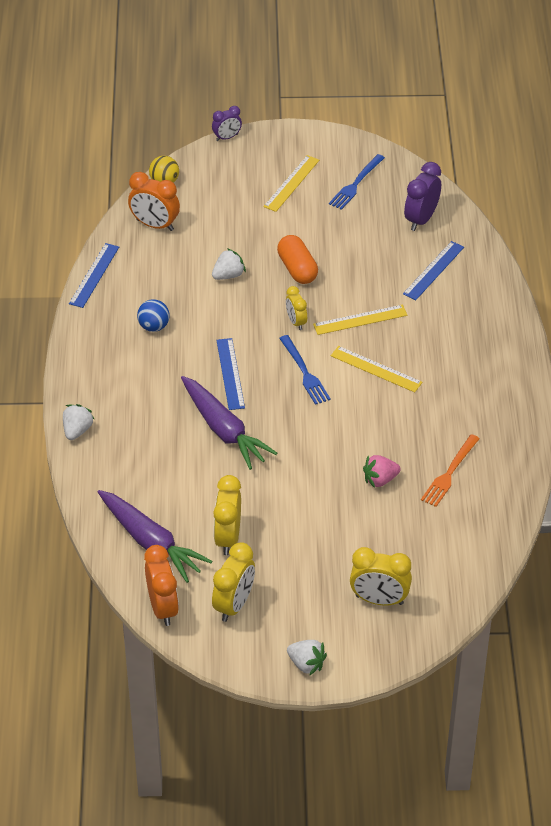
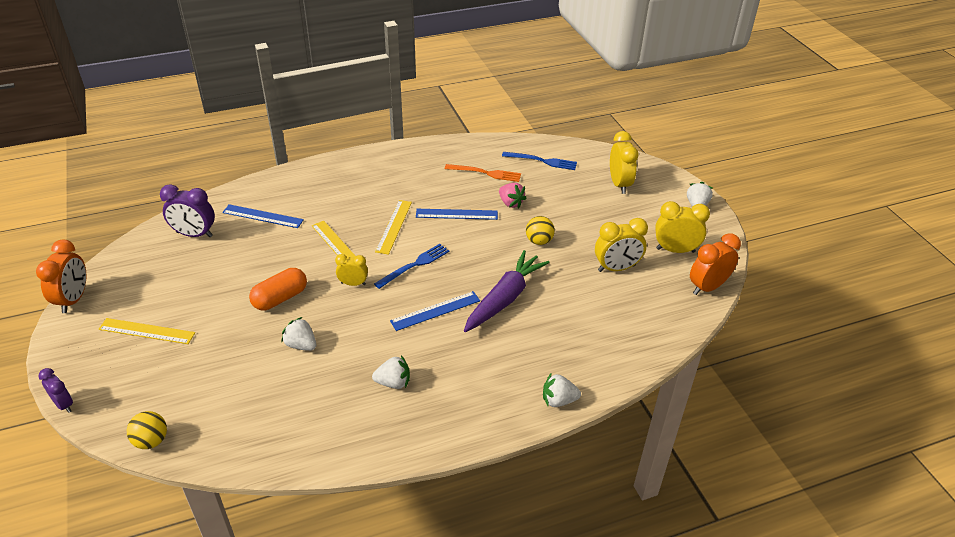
camera: 110 degrees left, 5 degrees down
(94, 275) = (329, 459): blue ruler -> blue ruler (456, 214)
(151, 542) = (651, 311): purple carrot -> none
(154, 326) = (393, 382): blue ball -> white strawberry
(155, 225) = (231, 428): orange clock -> orange clock (73, 299)
(296, 322) = (353, 284): yellow clock -> yellow clock turned 135 degrees counterclockwise
(301, 485) = (539, 241): none -> yellow ball
(356, 184) = (145, 285): blue fork -> blue fork (542, 161)

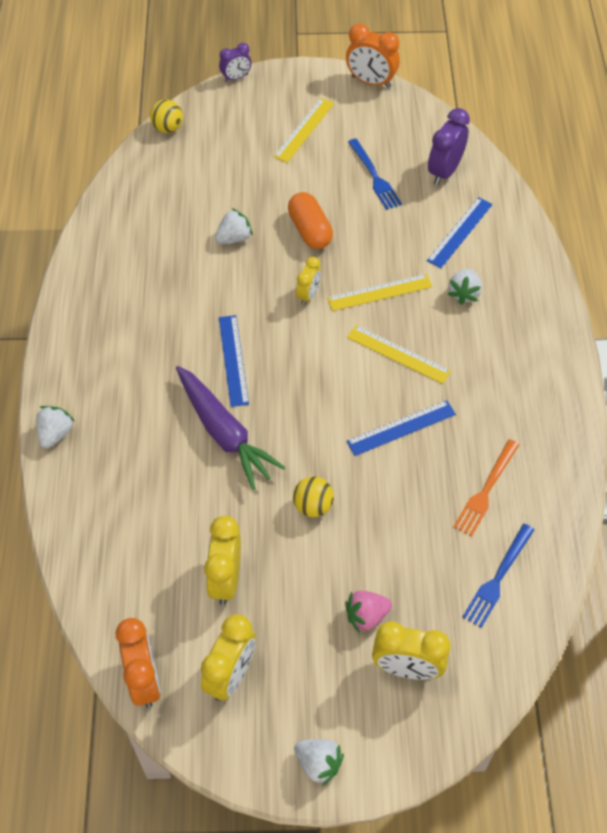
camera: 110 degrees right, 15 degrees up
(393, 382) = (149, 301): white strawberry -> white strawberry (464, 293)
(414, 265) = (317, 358): blue fork -> blue fork (374, 177)
(456, 214) = (401, 428): blue ruler -> blue ruler turned 45 degrees clockwise
(510, 203) = (405, 499): pink strawberry -> pink strawberry (366, 616)

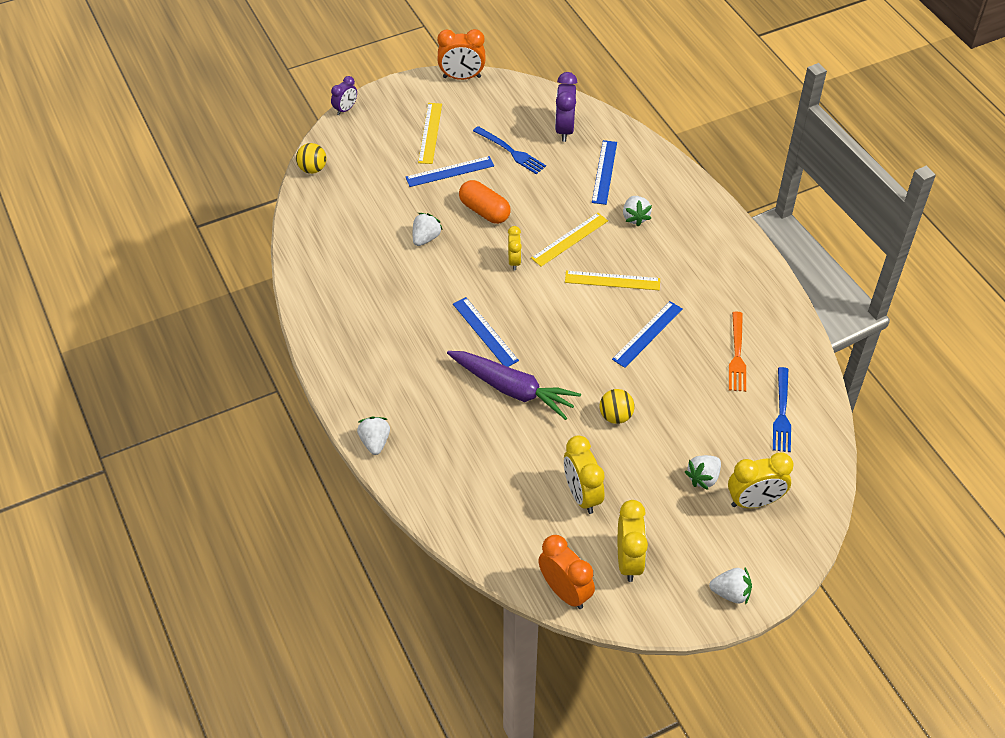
camera: 25 degrees left, 5 degrees down
(300, 176) = (450, 171): none -> blue ruler
(366, 616) = (703, 478): pink strawberry -> white strawberry

